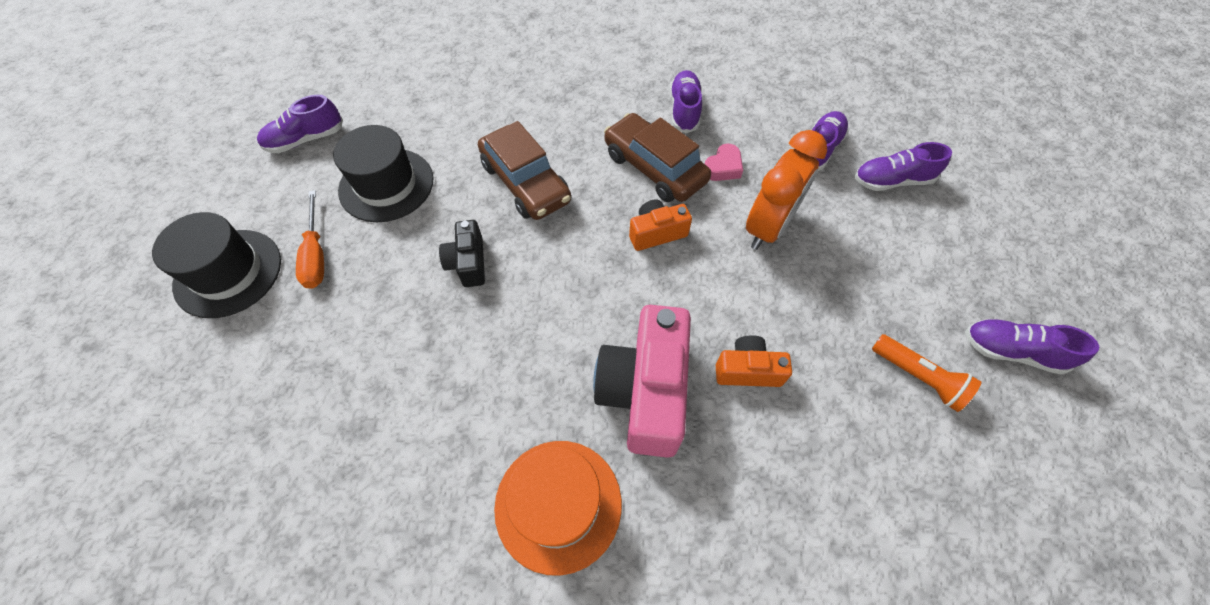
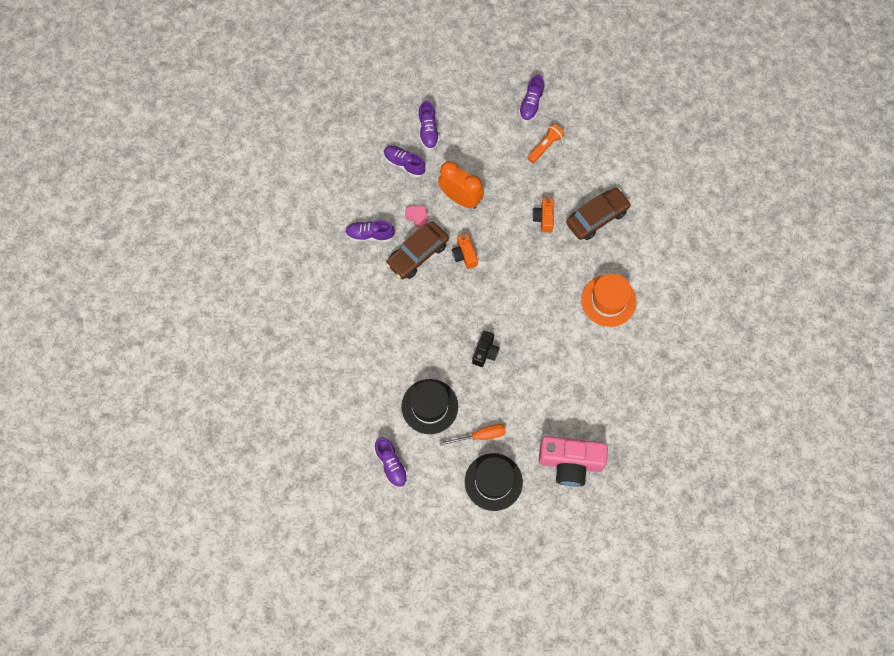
camera: 90 degrees left, 10 degrees up
(468, 263) = (485, 352): black camera -> black camera turned 60 degrees counterclockwise
(525, 183) = (428, 326): brown car -> brown car (597, 217)
(644, 391) = (556, 264): pink camera -> pink camera (570, 463)

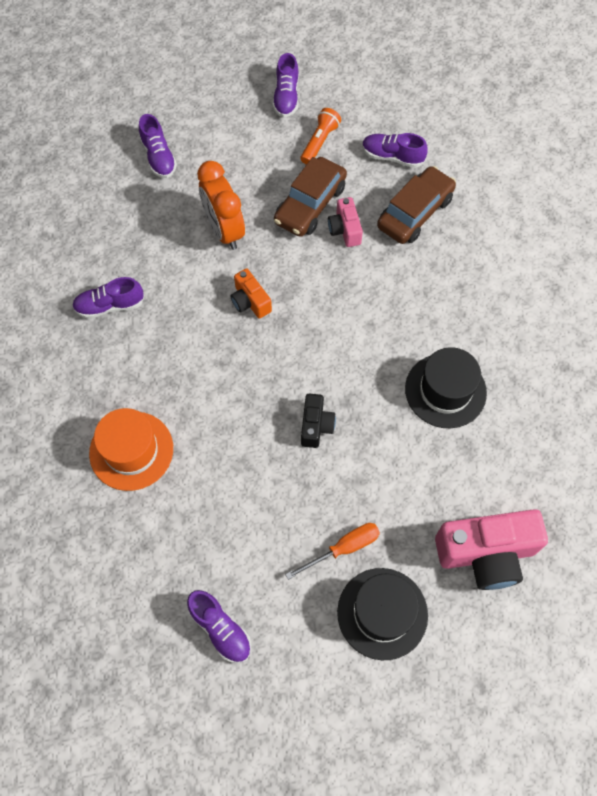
camera: 15 degrees left, 5 degrees down
(404, 164) = (136, 204): purple shoe -> purple shoe (392, 157)
(417, 217) = (171, 267): pink heart -> none
(417, 254) = (184, 315): brown car -> brown car (310, 205)
(429, 406) = (256, 524): black hat -> black hat (445, 390)
(460, 198) = (224, 230): orange clock -> orange clock turned 135 degrees counterclockwise
(544, 218) = (345, 229): orange camera -> pink camera
(608, 301) = (465, 314): orange hat -> orange hat (131, 450)

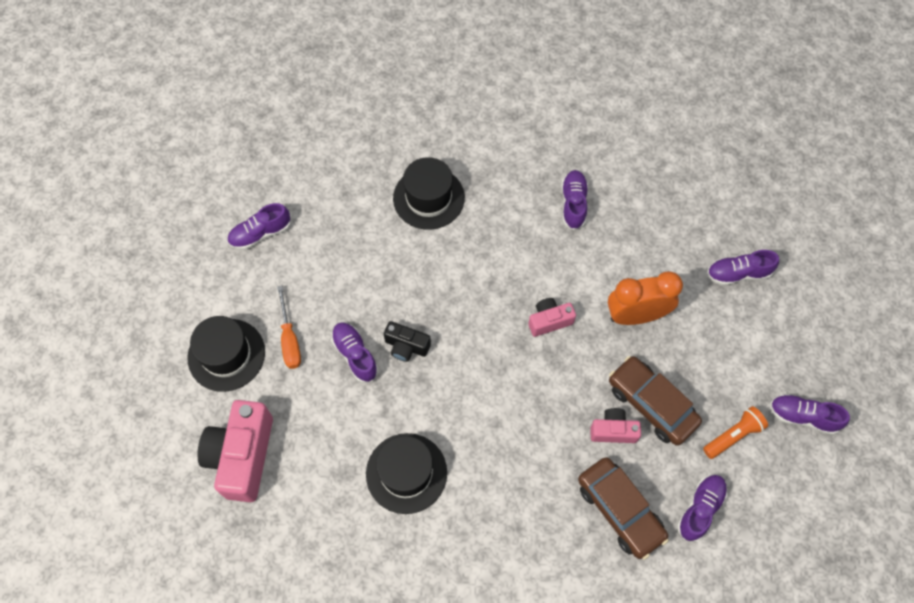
camera: 105 degrees right, 0 degrees up
(131, 450) = (428, 198): orange hat -> black hat
(250, 301) = (549, 321): orange camera -> pink camera
(319, 142) = (733, 436): orange flashlight -> orange flashlight turned 75 degrees counterclockwise
(341, 474) = (355, 355): none -> purple shoe

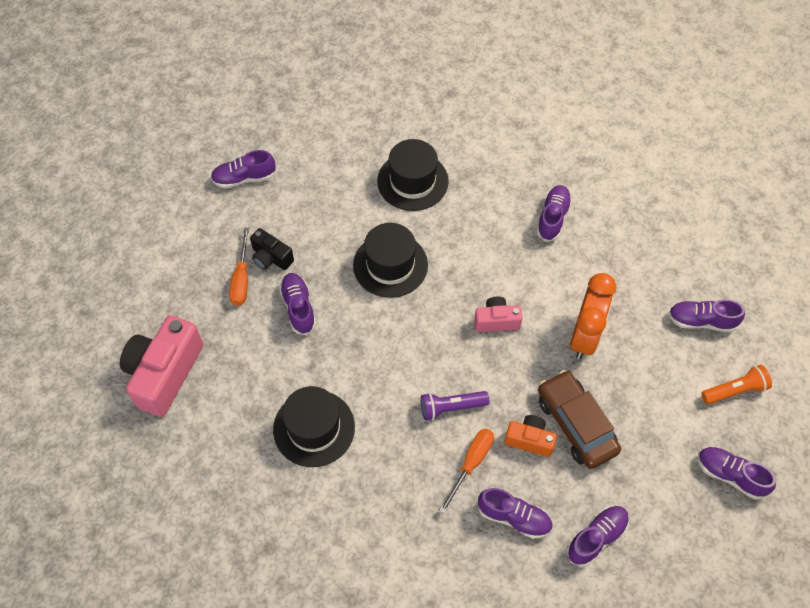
camera: 15 degrees right, 5 degrees down
(226, 355) = (179, 279): black hat -> black hat (390, 265)
(406, 346) = (349, 311): black camera -> black camera (271, 258)
(531, 418) = (451, 407): none -> purple flashlight
(565, 468) = (471, 463): none -> orange screwdriver
(613, 430) = (529, 440): pink camera -> orange camera
(620, 510) = (514, 517): brown car -> purple shoe
(636, 315) = (585, 336): orange clock -> orange clock turned 105 degrees clockwise
(733, 436) = (651, 475): orange flashlight -> orange flashlight (734, 390)

